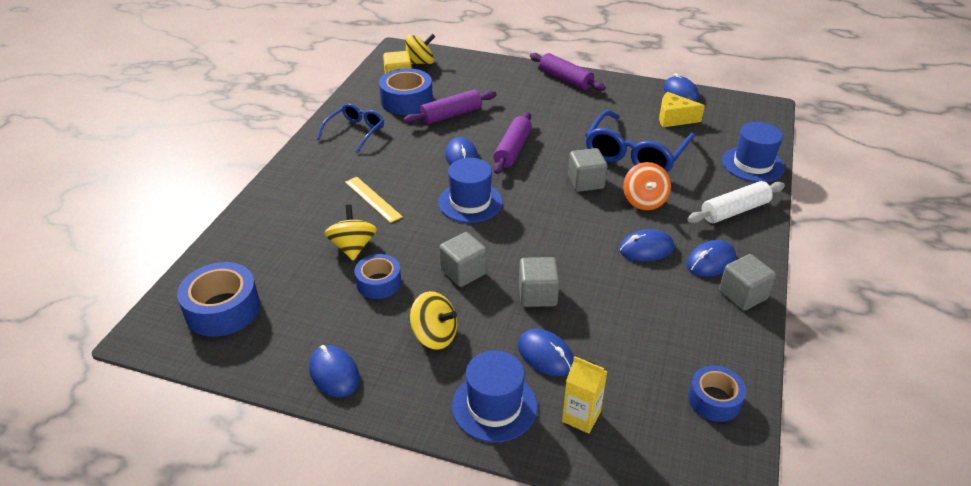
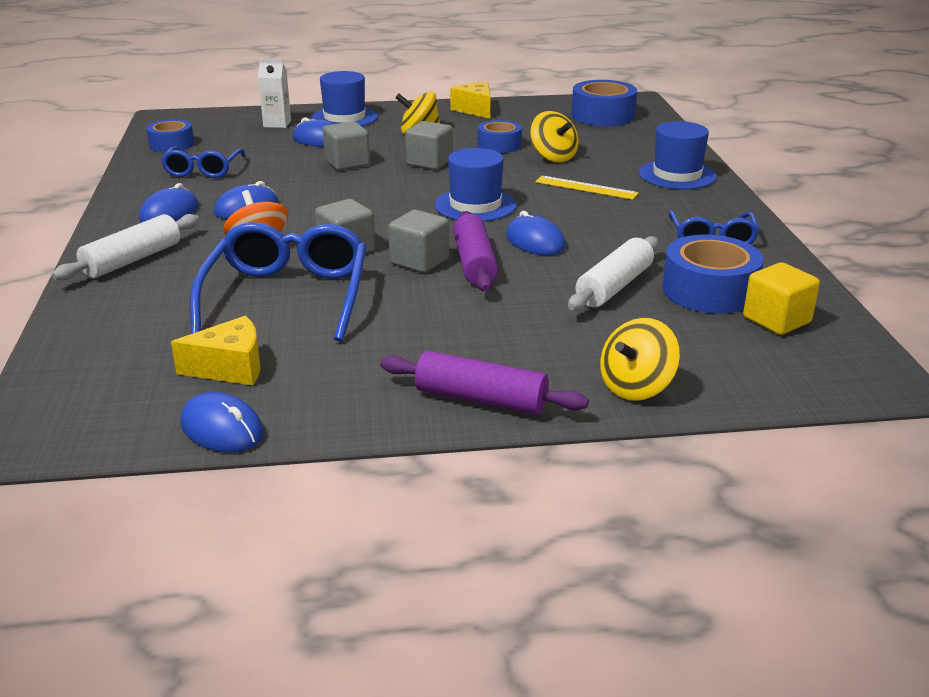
camera: 155 degrees right, 10 degrees down
(334, 373) = (475, 110): blue mouse -> yellow cheese
(420, 63) = (794, 363): yellow spinning top -> yellow spinning top (636, 387)
(451, 115) = (614, 286): purple rolling pin -> white rolling pin
(581, 417) = (277, 124): yellow carton -> white carton
(679, 326) = (203, 170): none -> blue glasses
(742, 295) = (136, 197): grey cube -> grey cube (419, 261)
(752, 164) = (90, 322): blue hat -> blue hat (677, 175)

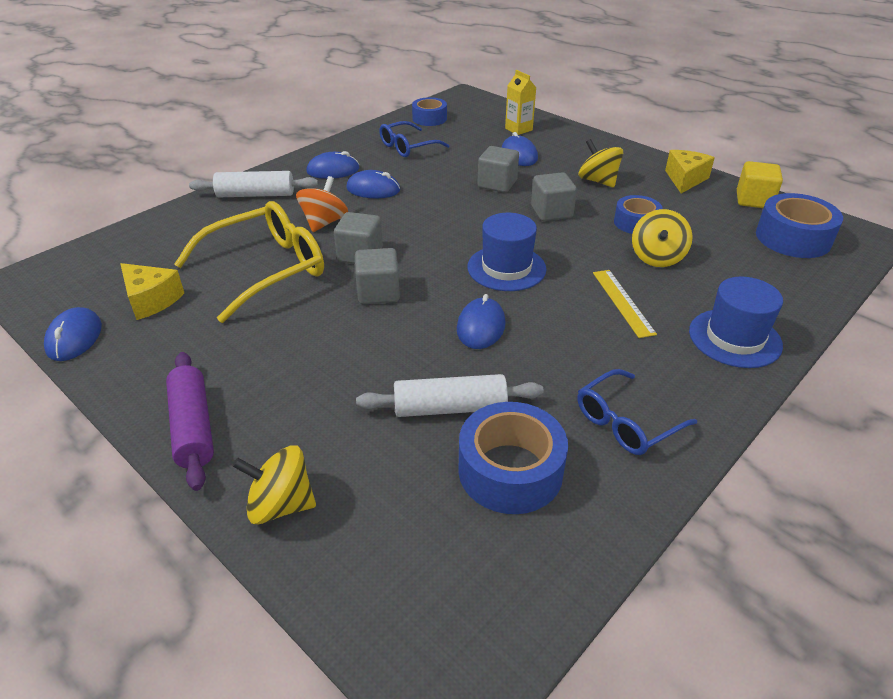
camera: 50 degrees right, 10 degrees up
(277, 124) = (518, 129): white carton -> yellow carton
(287, 297) = (265, 270): blue glasses -> yellow glasses
(344, 118) = (572, 143): blue hat -> none
(474, 263) = (405, 317): purple rolling pin -> none
(776, 320) = (501, 546): yellow cube -> yellow cube (753, 200)

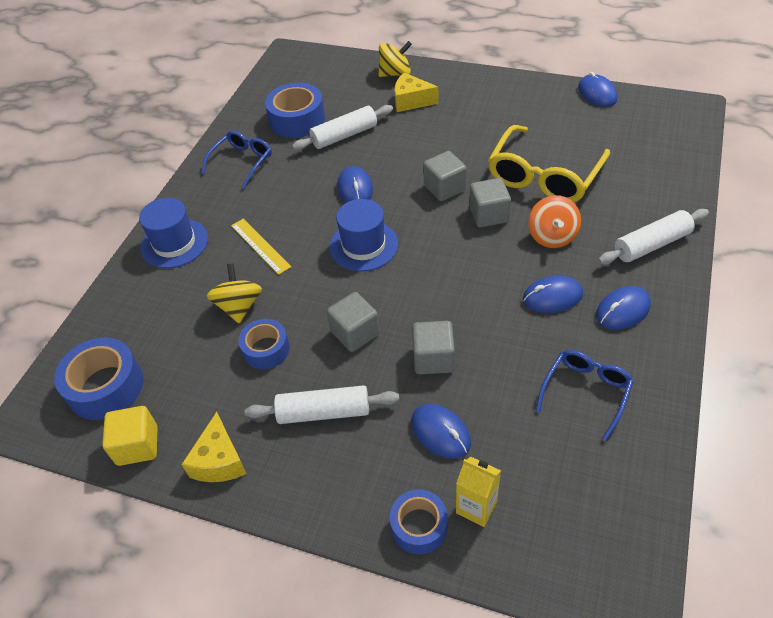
camera: 160 degrees right, 10 degrees up
(151, 300) = (588, 128): yellow cheese -> yellow cheese (411, 101)
(193, 427) = (470, 83): purple rolling pin -> none
(429, 118) = (620, 483): blue tape -> blue tape (419, 526)
(598, 181) = (324, 412): yellow spinning top -> white rolling pin

